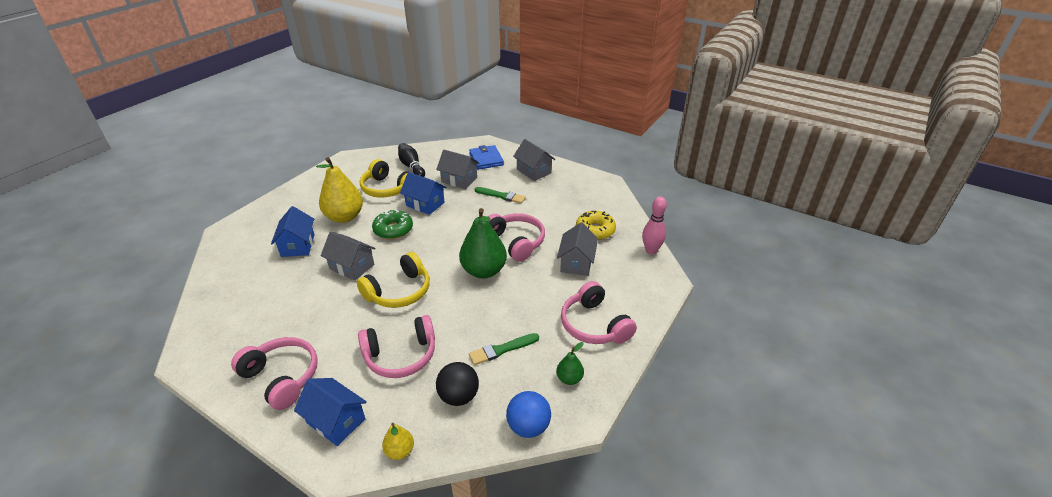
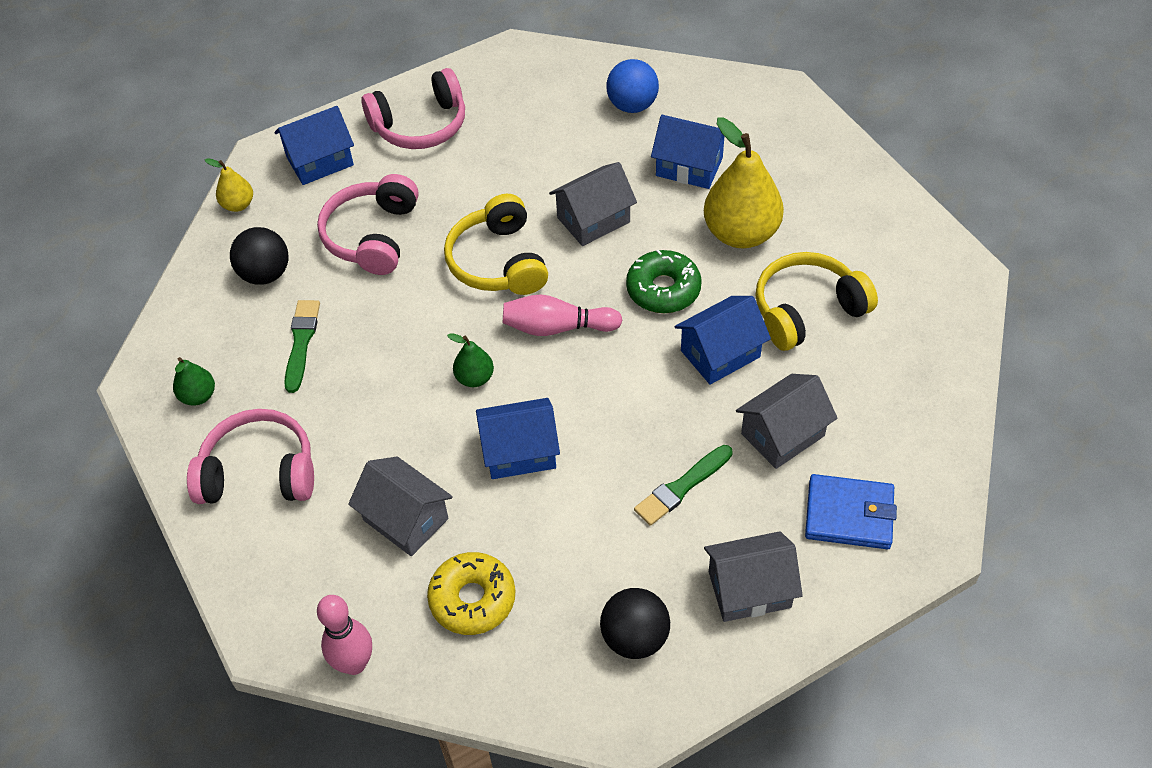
camera: 120 degrees right, 15 degrees up
(412, 167) = (877, 369): black bowling pin -> none
(435, 255) = (557, 327): none -> pink bowling pin
(484, 271) = (474, 378): green pear -> green pear, size x0.48
(516, 242) = (519, 452): pink headphones -> blue house
(528, 426) = (171, 325): blue ball -> blue ball (632, 105)
(574, 189) = (635, 638): none -> black ball

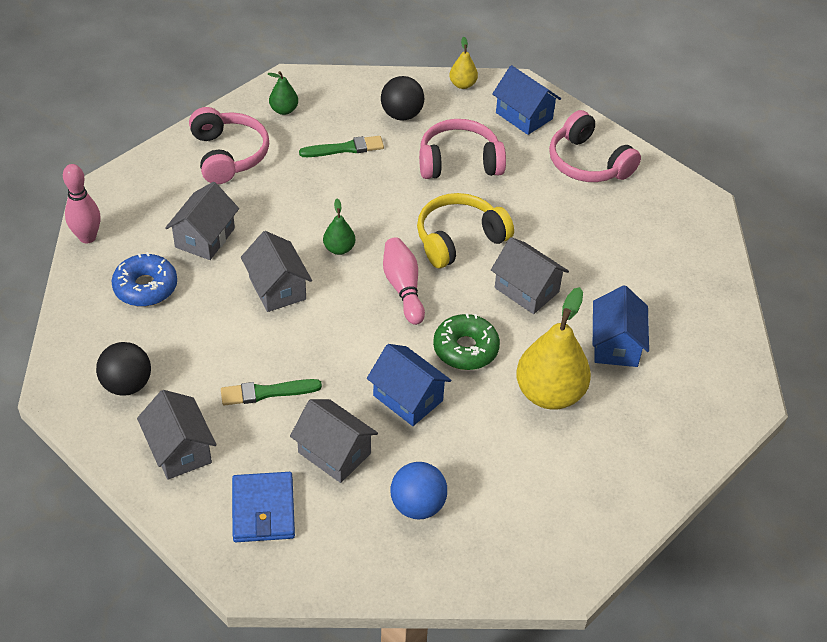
camera: 70 degrees right, 5 degrees down
(472, 599) = (145, 287): yellow donut -> blue donut
(519, 452) = (277, 288): blue house -> grey house
(632, 105) = (674, 292): blue ball -> blue ball (417, 505)
(682, 487) = (266, 392): green brush -> green brush turned 45 degrees counterclockwise
(807, 310) = (476, 454): yellow headphones -> none

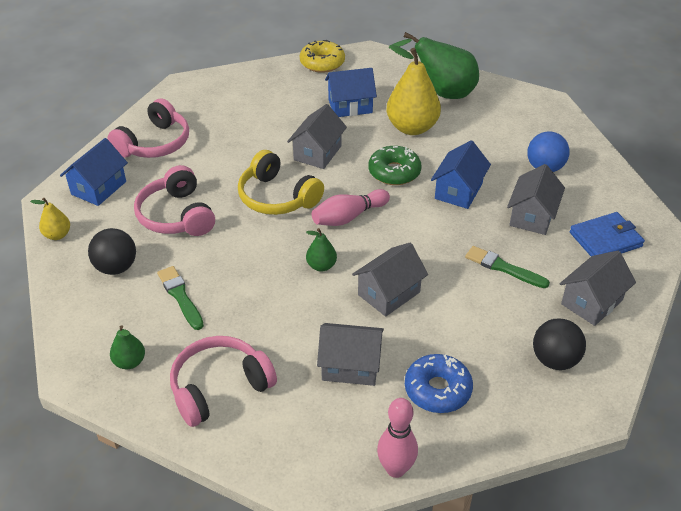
camera: 105 degrees left, 5 degrees down
(266, 392) = (503, 268): green brush -> green brush turned 150 degrees clockwise
(621, 454) = (442, 93): none -> green pear
(728, 342) = (322, 63): none -> yellow donut

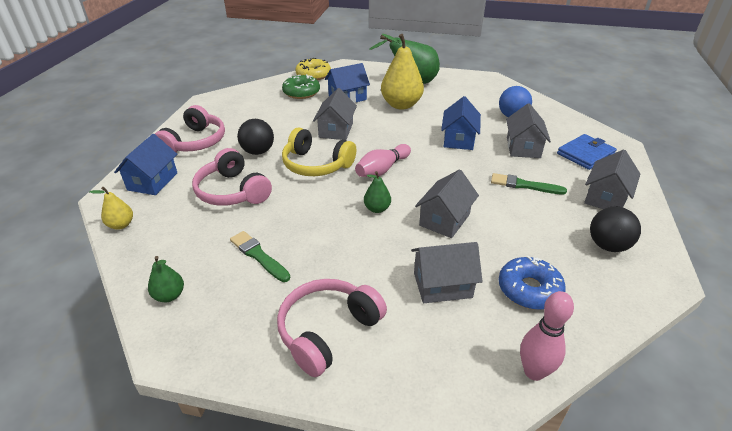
camera: 15 degrees left, 5 degrees down
(116, 267) = (187, 242): black ball -> black ball (258, 152)
(130, 362) = (227, 326): green pear -> green pear (169, 295)
(394, 172) = (403, 134): green donut -> green donut (301, 92)

